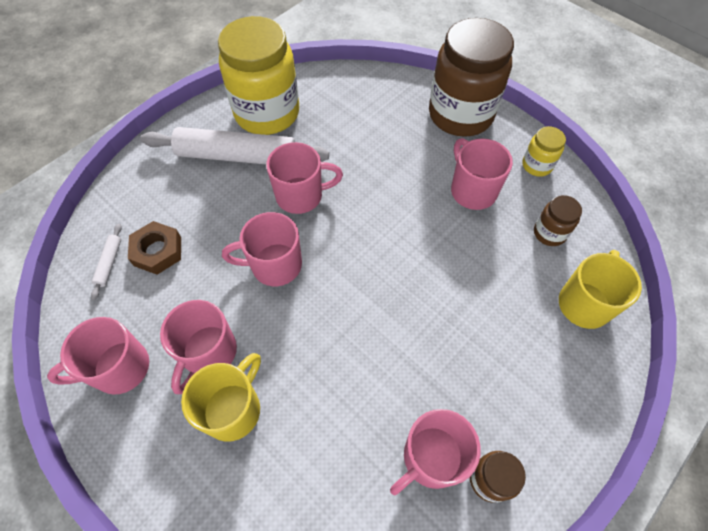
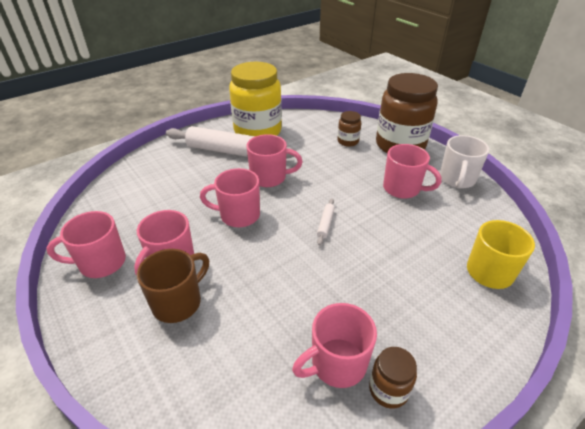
camera: 10 degrees right, 20 degrees down
(109, 263) = (119, 200): white rolling pin -> white rolling pin (325, 224)
(157, 251) = (155, 197): brown nut -> none
(233, 409) = (178, 302): yellow mug -> brown mug
(472, 190) = (402, 189): pink mug -> pink mug turned 135 degrees clockwise
(537, 165) = (457, 179): yellow jar -> white mug
(549, 233) = (463, 221): brown jar -> brown jar (348, 141)

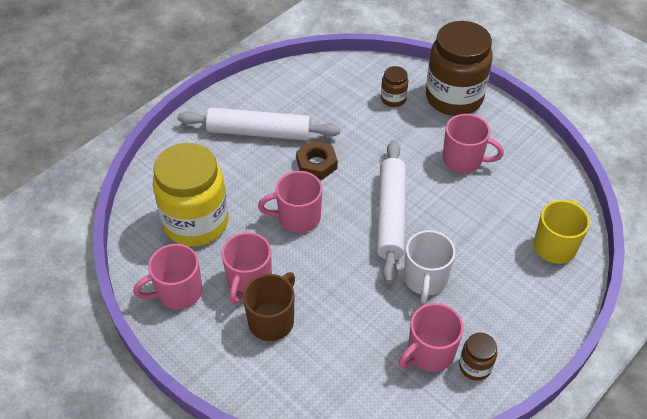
camera: 10 degrees left, 10 degrees up
(257, 131) = (282, 96): yellow jar -> yellow jar (196, 222)
(269, 177) = (316, 164): pink mug -> brown nut
(325, 224) = (391, 215): white rolling pin -> white rolling pin, size x2.48
(457, 179) = (520, 140): white mug -> white mug (425, 279)

